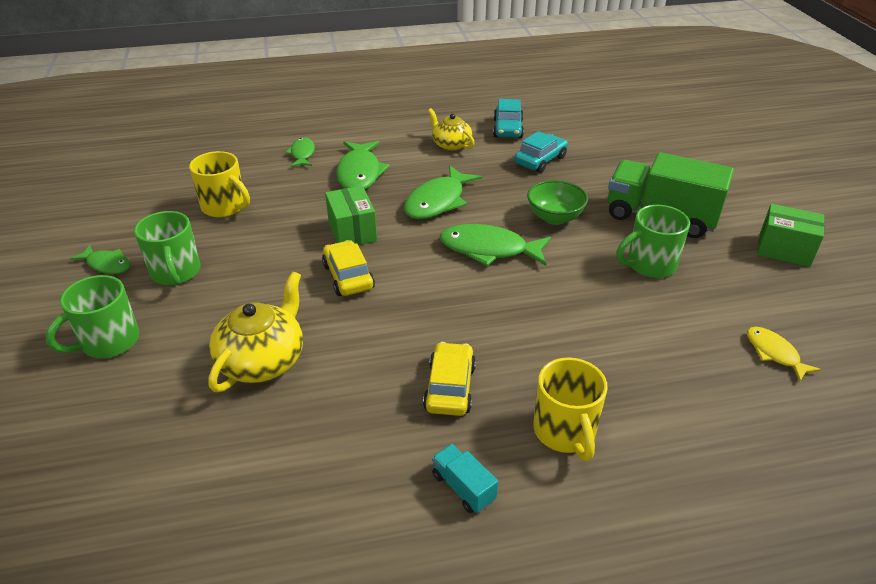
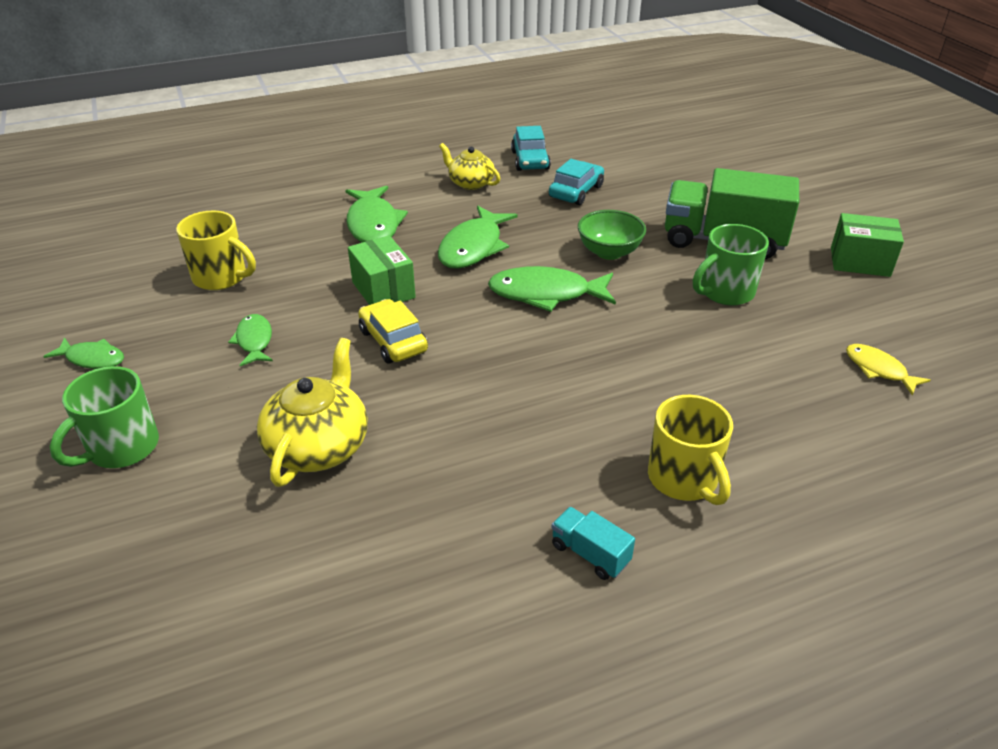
camera: 10 degrees left, 0 degrees up
(176, 273) = (183, 359): green mug -> none
(302, 154) = (298, 208): green fish -> green fish (254, 341)
(449, 387) = (544, 448): yellow car -> none

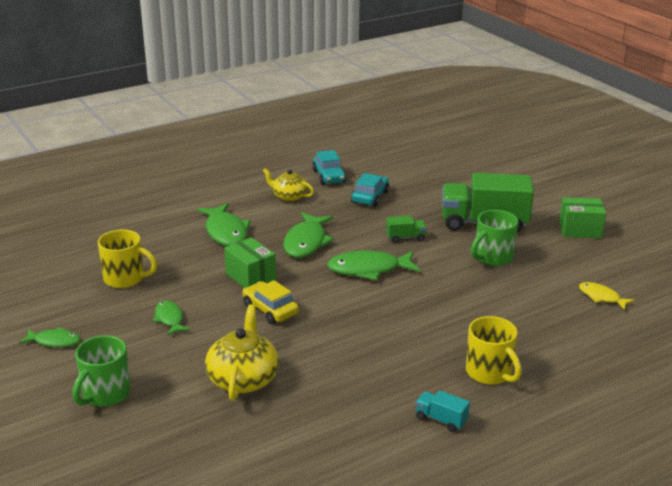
camera: 10 degrees left, 10 degrees down
(609, 252) = (405, 237): green bowl -> green truck

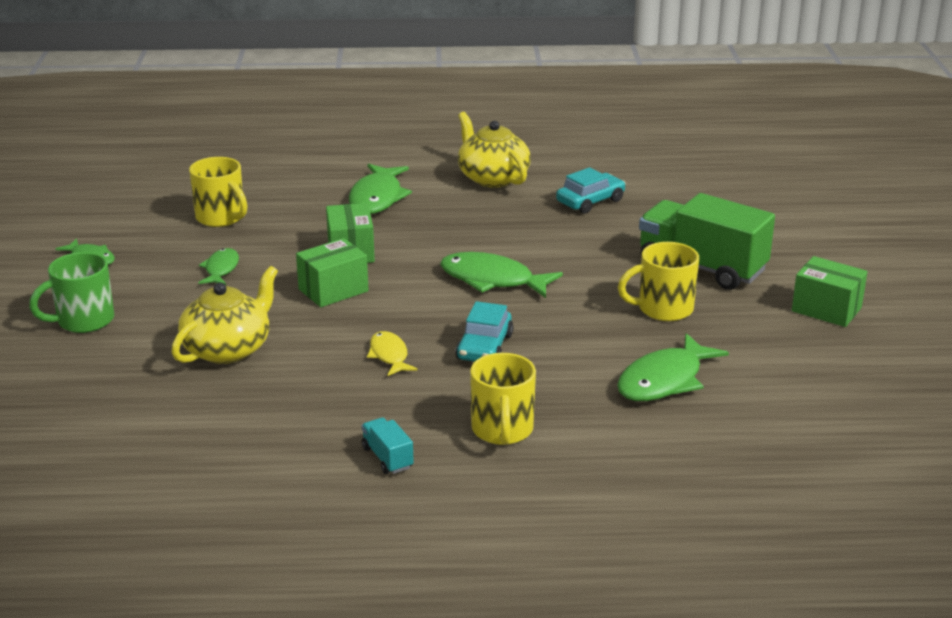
camera: 30 degrees right, 0 degrees up
(270, 309) = (333, 290): yellow car -> green box
(289, 196) = (492, 177): yellow teapot -> yellow teapot, size x1.53
(306, 242) = (454, 232): green fish -> green fish (664, 380)
(329, 176) = (567, 166): turquoise car -> turquoise car (484, 347)
(405, 237) = (579, 258): green truck -> none
(492, 257) = (663, 309): green mug -> yellow mug
(601, 297) = (753, 394): yellow fish -> yellow fish (389, 355)

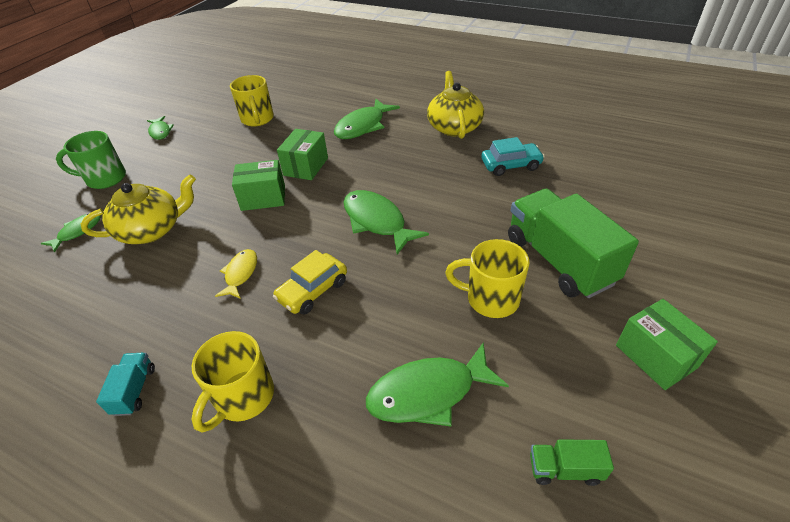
camera: 30 degrees right, 15 degrees up
(221, 269) = (217, 159): green fish -> green fish (78, 231)
(484, 347) = (313, 290): turquoise car -> yellow car
(804, 389) = (564, 469): none -> green truck

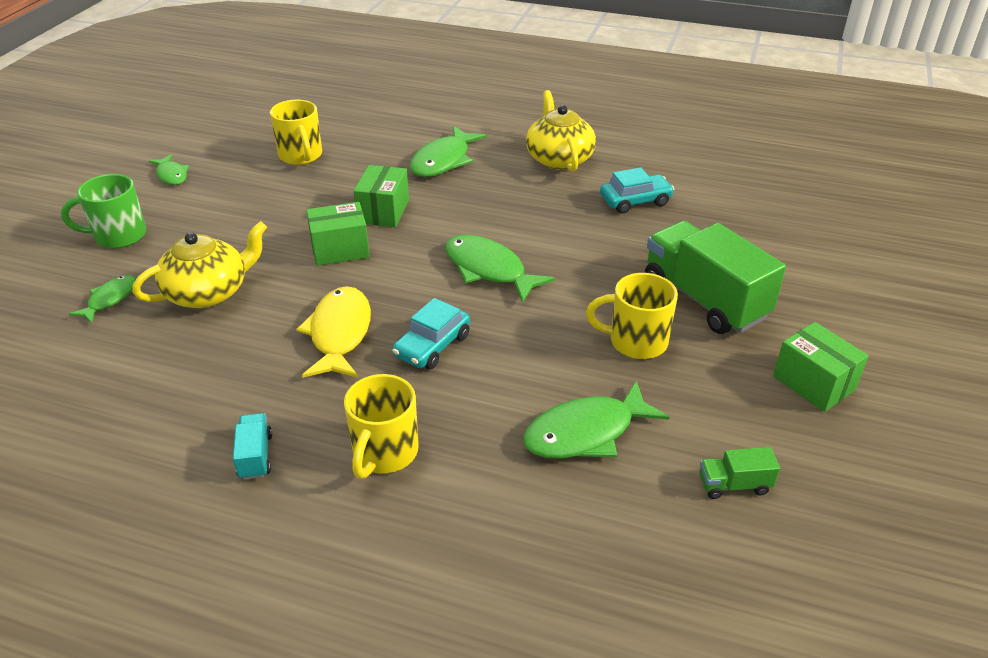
camera: 10 degrees left, 5 degrees down
(240, 273) = (339, 333): yellow fish -> yellow fish, size x1.73
(313, 290) = (432, 346): yellow car -> turquoise car

